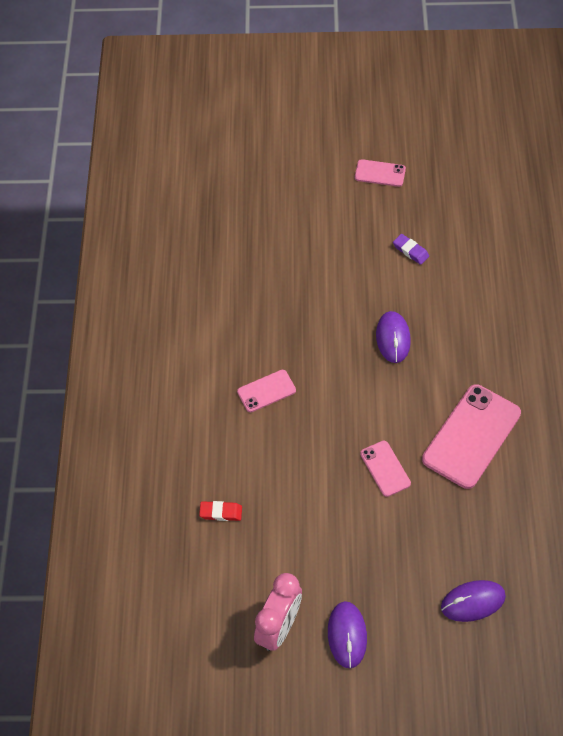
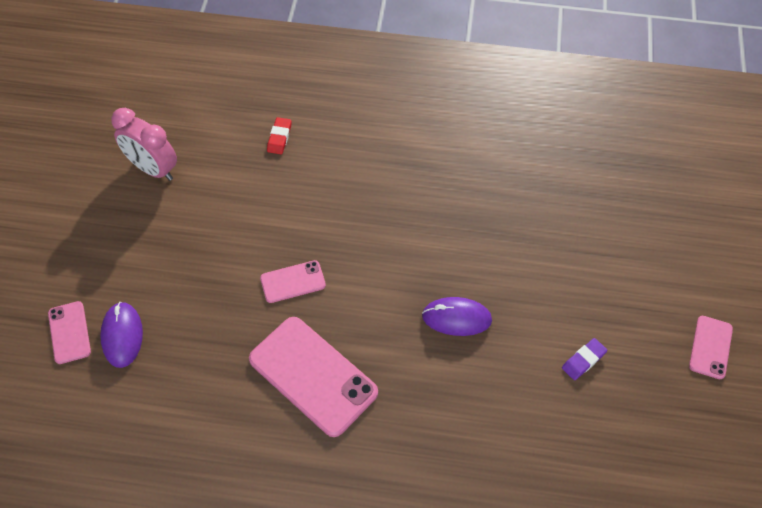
camera: 95 degrees right, 0 degrees up
(266, 391) = (406, 189): pink phone -> pink phone (69, 332)
(347, 635) = (127, 220): purple mouse -> none

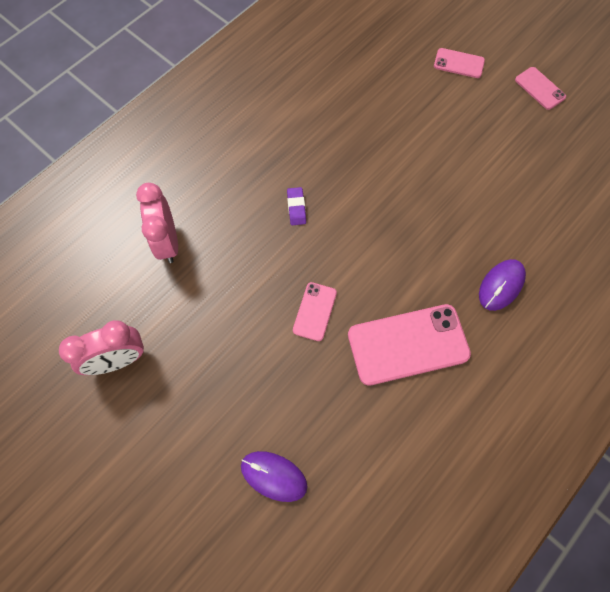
camera: 55 degrees left, 10 degrees up
(69, 332) = (239, 522): pink phone -> pink phone (459, 63)
(279, 138) = (167, 242): red eraser -> pink clock
(456, 318) = (423, 218): purple mouse -> purple mouse (501, 285)
(583, 360) = (505, 163): purple eraser -> purple eraser (296, 208)

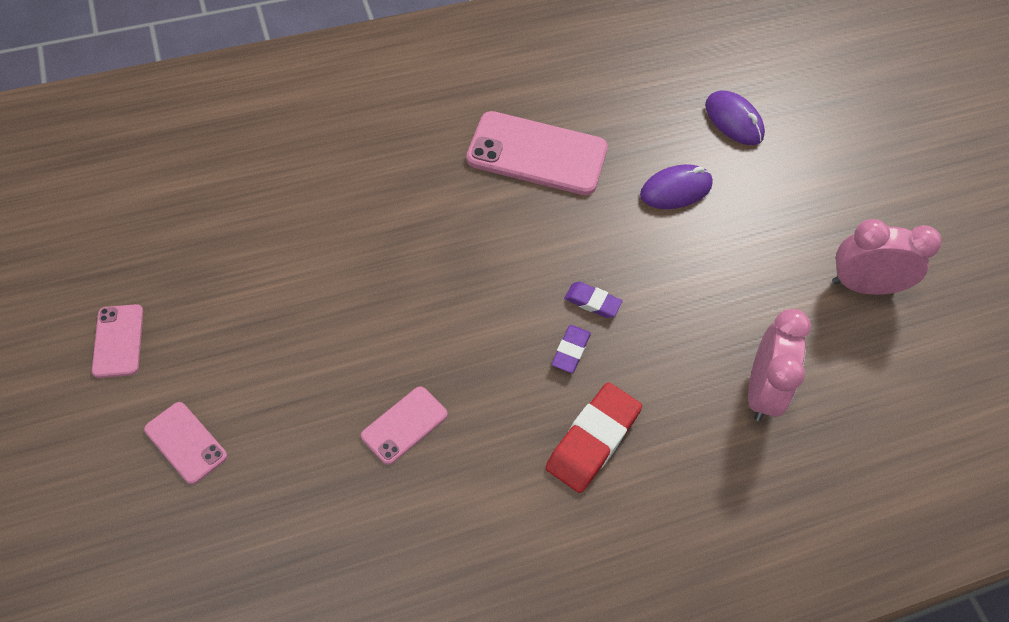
camera: 155 degrees left, 10 degrees down
(255, 164) = (593, 440): none -> red eraser
(301, 246) = (592, 302): none -> purple eraser
(314, 311) = (617, 228): pink phone -> pink phone (404, 425)
(501, 285) = (397, 155): purple mouse -> purple mouse (675, 190)

